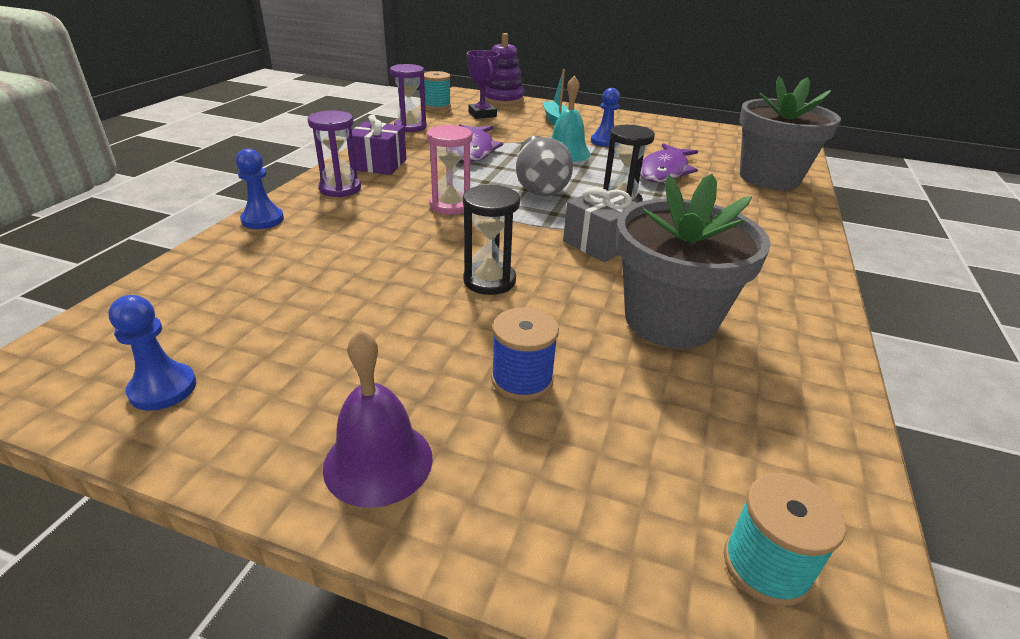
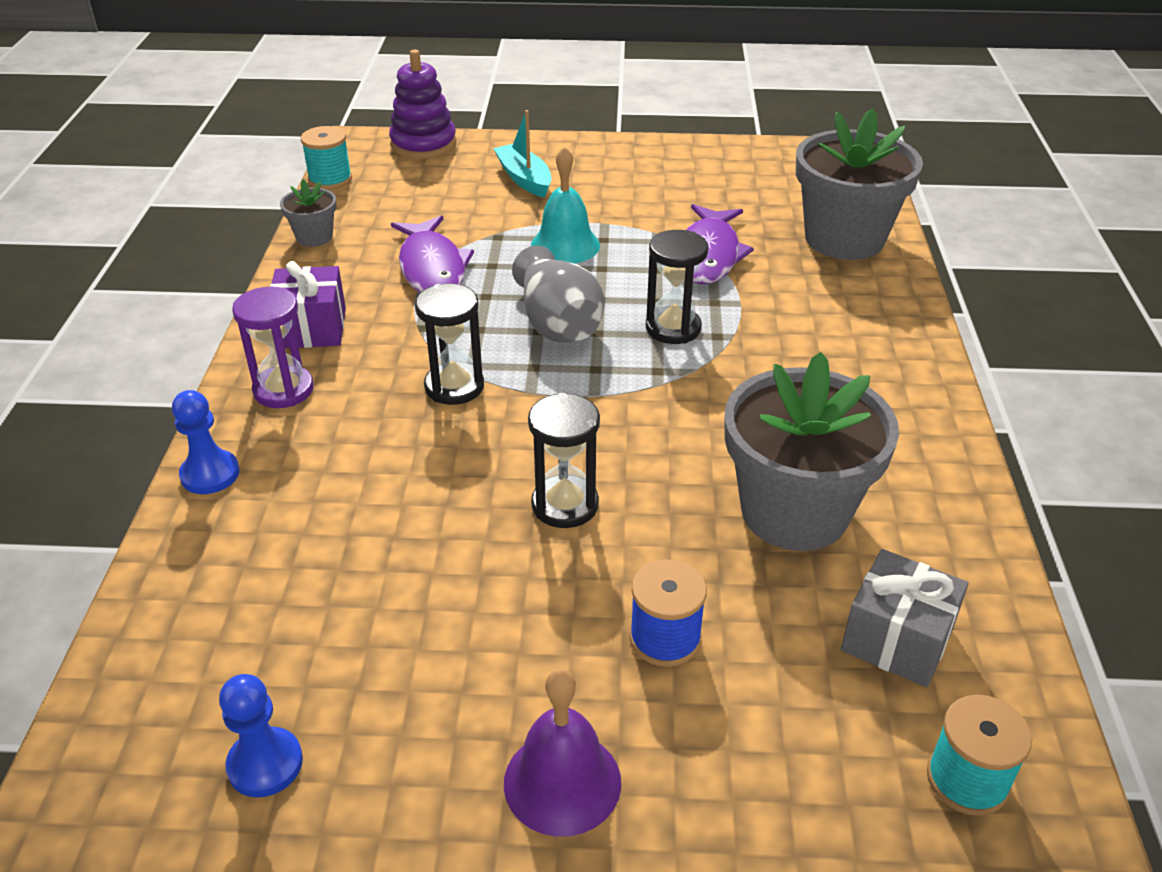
camera: 15 degrees left, 5 degrees up
(410, 127) = (314, 237): purple hourglass -> grey flower pot
(451, 205) = (454, 386): pink hourglass -> black hourglass
(482, 114) = (408, 186): purple trophy -> none
(600, 243) = (673, 409): grey gift -> grey gift (897, 639)
(604, 142) = (608, 210): blue pawn -> none

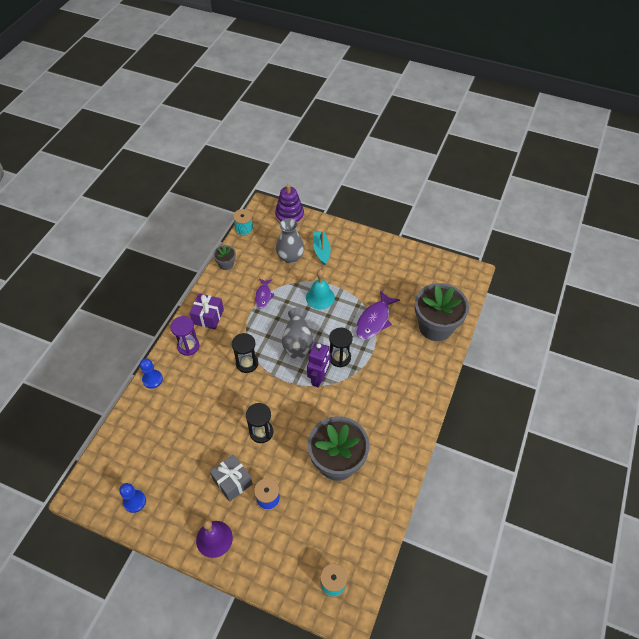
camera: 20 degrees right, 15 degrees up
(432, 268) = (263, 296): purple fish -> purple fish, size x0.61
(460, 200) = (290, 257): none -> grey vase
(647, 372) = (319, 378): none -> purple robot
(897, 639) = (341, 526): grey gift -> grey gift (232, 482)

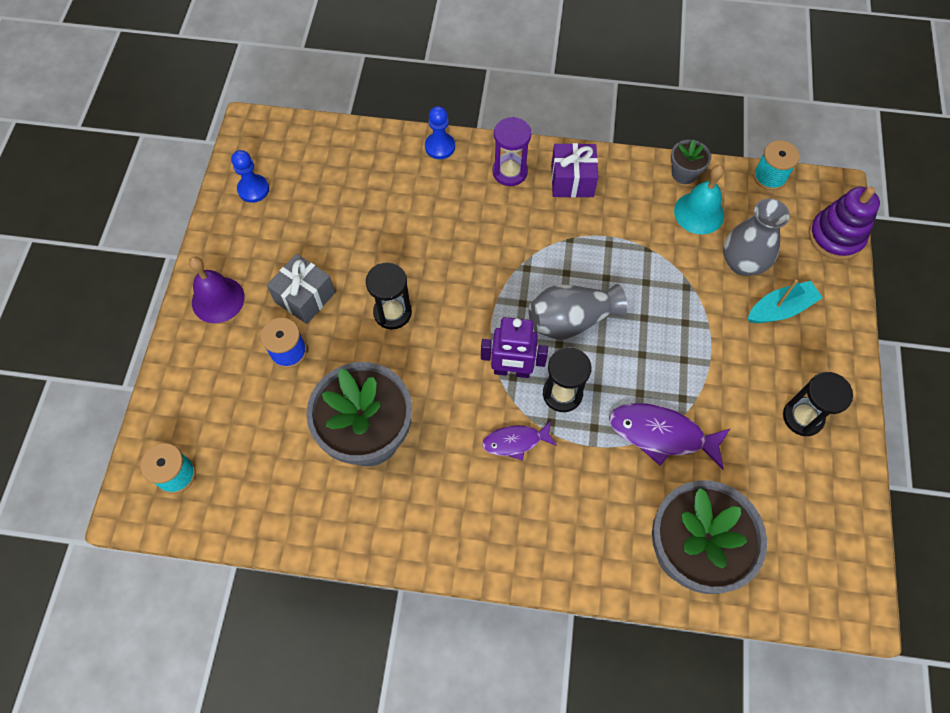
camera: 75 degrees right, 10 degrees up
(247, 363) = (506, 258): black hourglass -> black hourglass (802, 417)
(263, 296) = (643, 245): purple fish -> purple fish (515, 442)
(320, 297) = (675, 332): turquoise bell -> turquoise bell (699, 213)

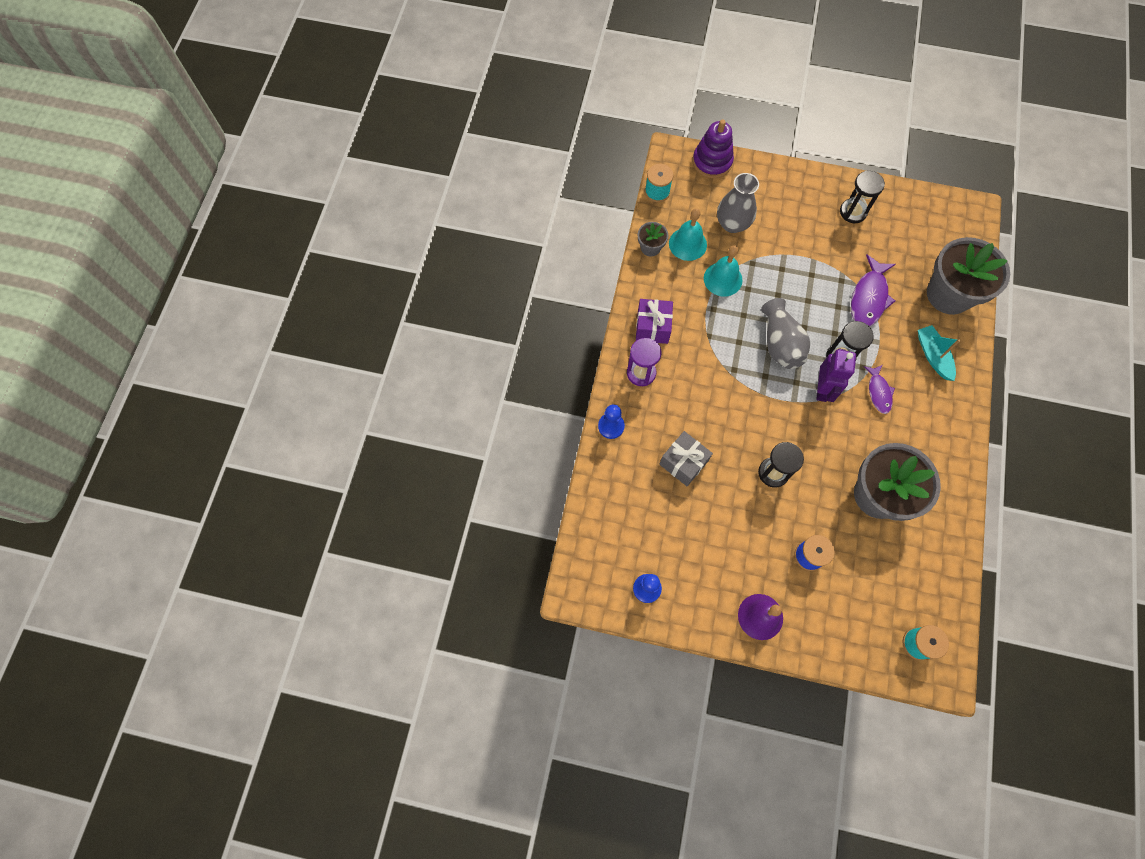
camera: 85 degrees left, 5 degrees up
(305, 297) = (758, 542): grey gift -> grey gift (683, 463)
(655, 253) = (723, 279): none -> turquoise bell
(780, 309) = (771, 208): turquoise boat -> turquoise boat (933, 356)

